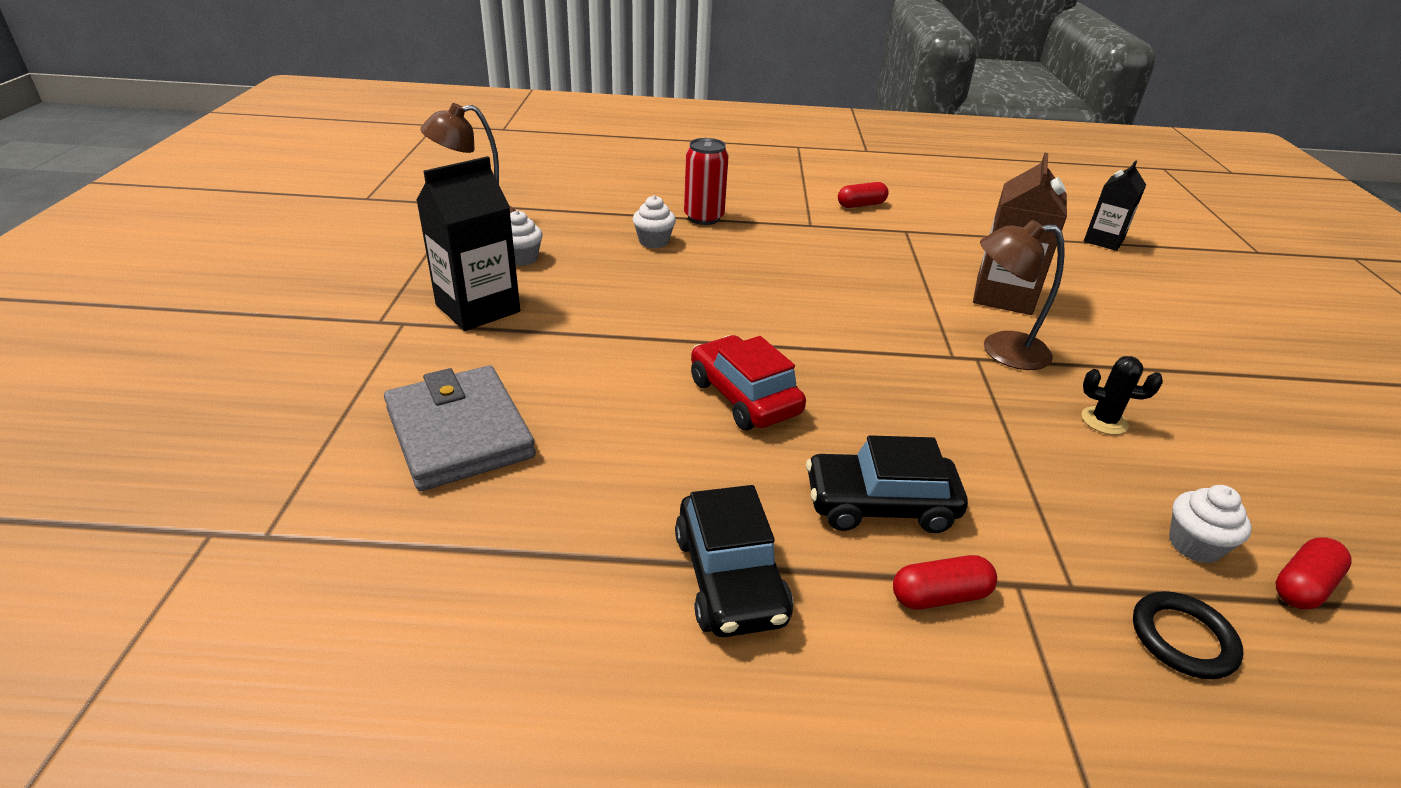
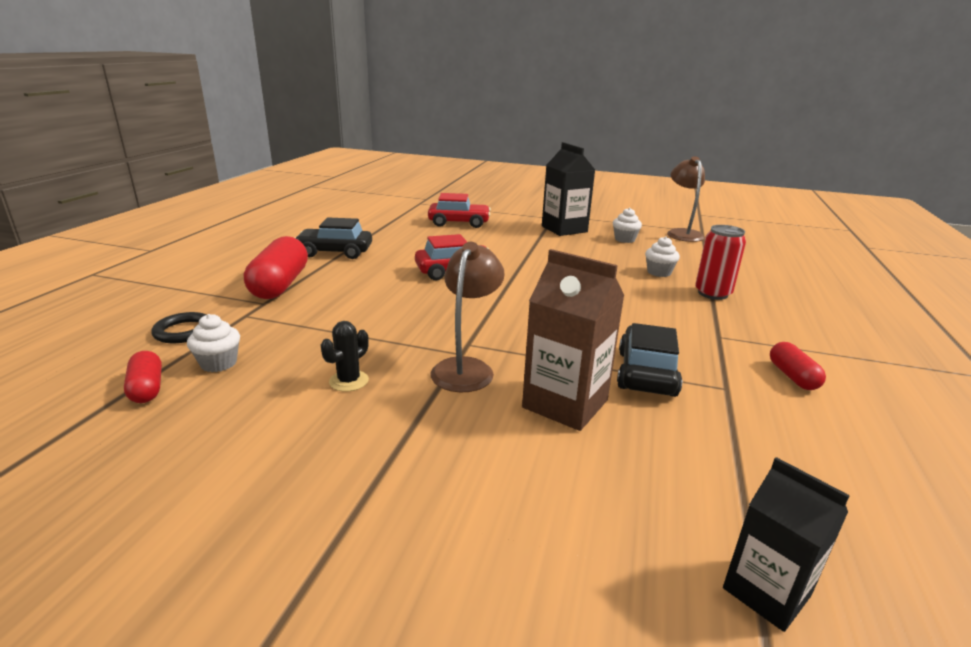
camera: 105 degrees right, 10 degrees down
(459, 433) = (459, 223): grey wallet -> red car
(880, 504) = (345, 285): black car -> black car (646, 373)
(940, 596) = (280, 285): red capsule -> red capsule, size x1.90

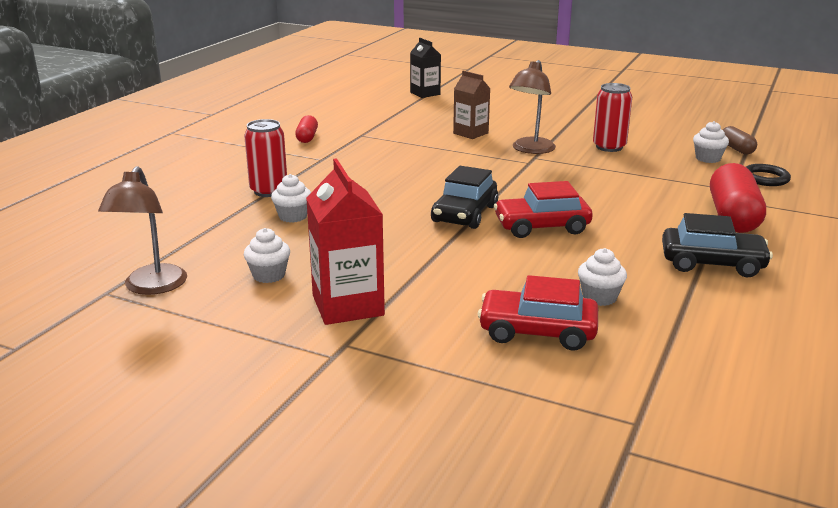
camera: 170 degrees left, 0 degrees up
(147, 388) = (736, 149): red capsule -> brown capsule
(349, 381) = (609, 147): black cactus -> red can
(421, 235) = (599, 297): none -> white cupcake
(564, 229) = (348, 305): black carton -> red carton
(565, 404) = (470, 133): brown carton -> brown carton, size x0.65
(646, 373) = (406, 143): black car -> black car (464, 214)

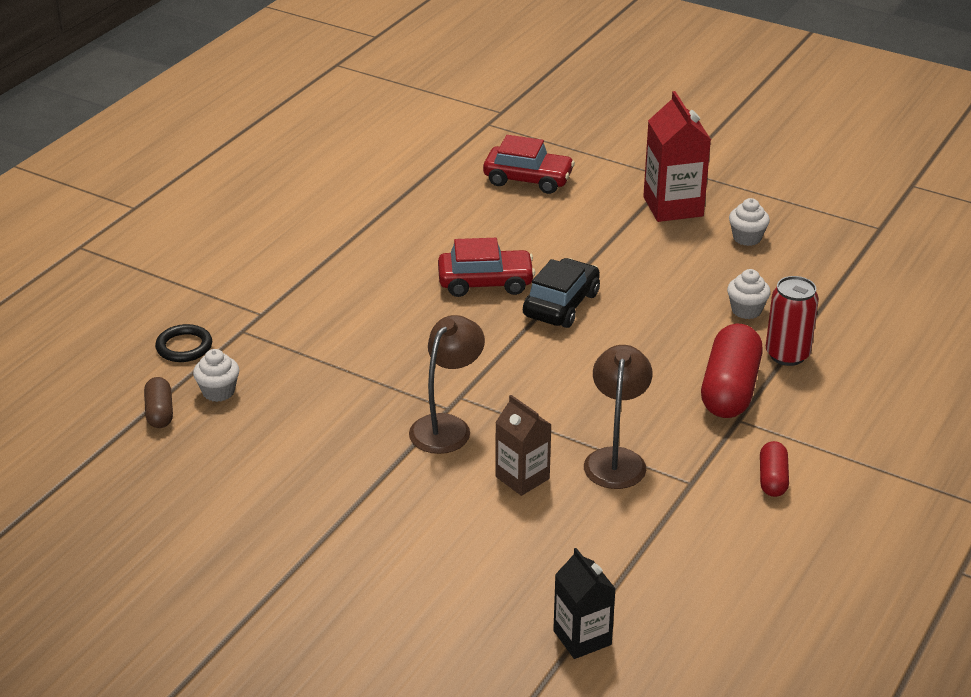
camera: 175 degrees left, 10 degrees up
(151, 287) = (844, 231): brown lamp -> brown lamp (616, 459)
(599, 297) = (467, 204): white cupcake -> none
(609, 147) = (333, 427): red can -> none
(712, 263) = (349, 231): black car -> none
(733, 217) = (279, 286): red capsule -> red capsule (729, 389)

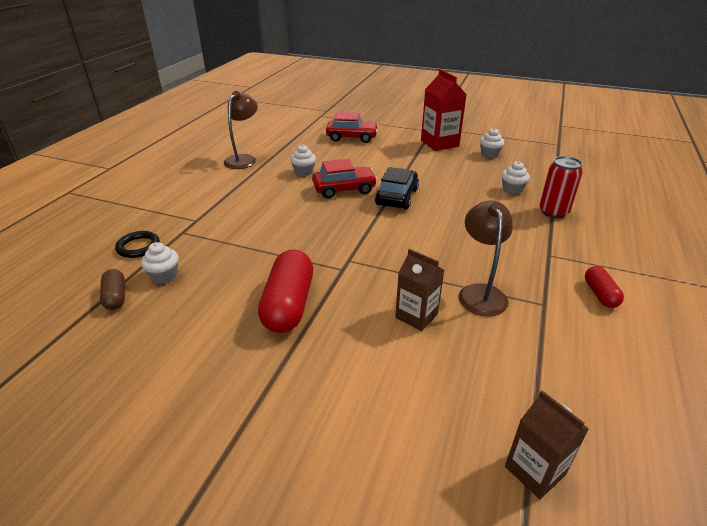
camera: 10 degrees left, 0 degrees up
(431, 244) = (304, 172): none -> white cupcake
(447, 426) = (345, 282): brown lamp -> brown lamp (244, 159)
(582, 638) = (535, 470): black carton -> brown carton
(729, 389) = (531, 236): red capsule -> red capsule (288, 304)

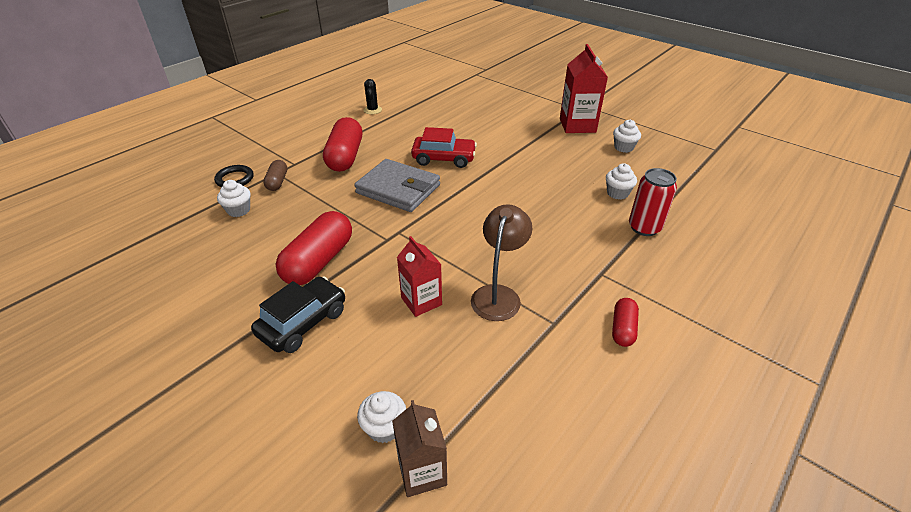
camera: 20 degrees right, 5 degrees up
(115, 297) = (192, 220): brown capsule -> brown capsule (277, 182)
(244, 159) = (372, 110): brown lamp -> black cactus
(246, 204) = (345, 157): none -> red capsule
(304, 172) = (418, 133): white cupcake -> white cupcake (384, 428)
(320, 223) = (398, 189): none -> grey wallet
(352, 137) = (490, 103): red car -> none
(397, 197) = (489, 177): black car -> black car (303, 322)
(416, 316) = (421, 301): brown carton -> red carton

